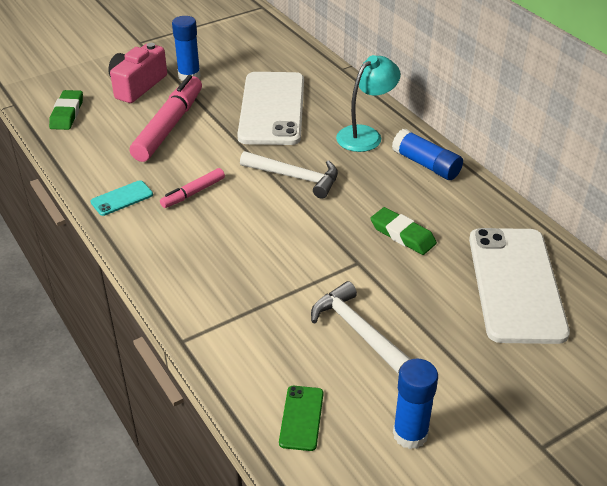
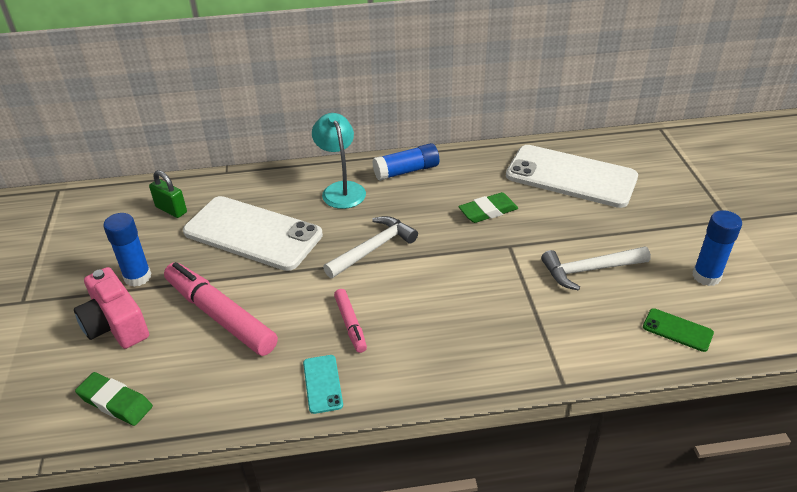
camera: 65 degrees left, 0 degrees up
(274, 61) = (171, 210): none -> green padlock

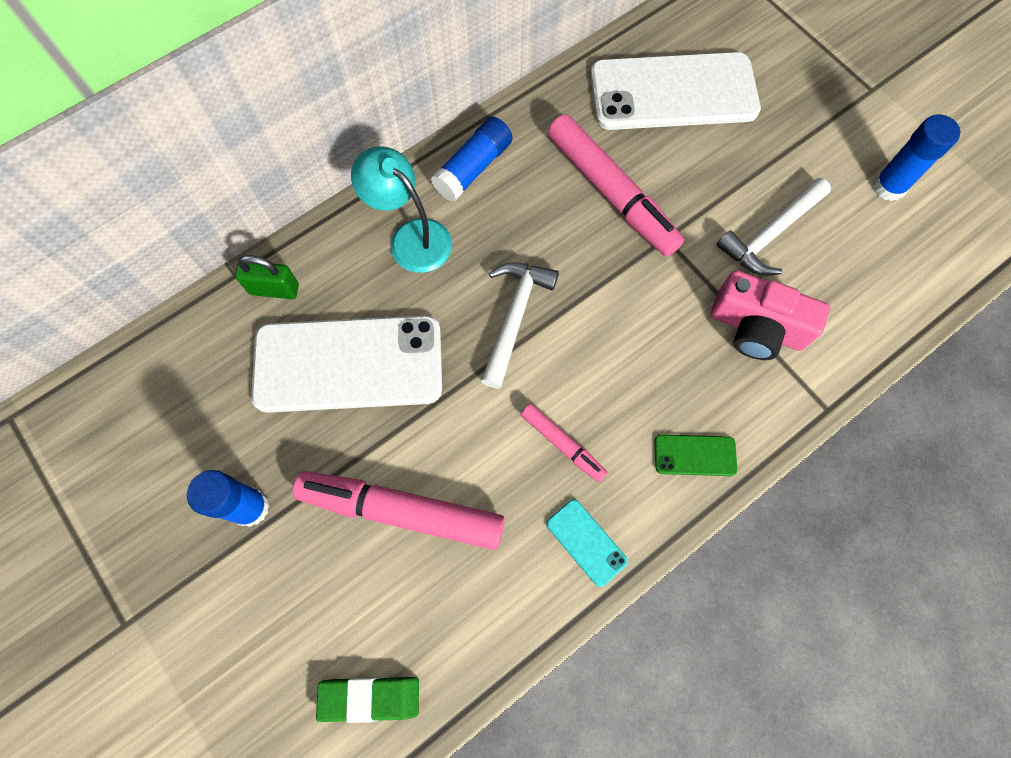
camera: 30 degrees left, 30 degrees up
(116, 324) = (280, 592): pink camera -> pink camera (756, 328)
(171, 210) = (208, 376): green padlock -> green padlock (274, 289)
(488, 211) = (611, 193): green eraser -> pink marker
(677, 330) = (897, 278): green phone -> green phone (695, 455)

